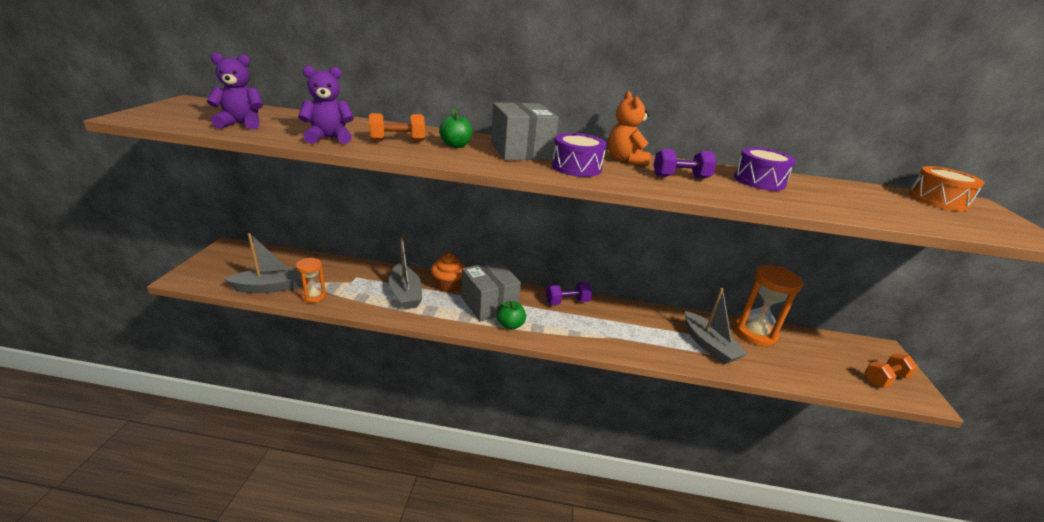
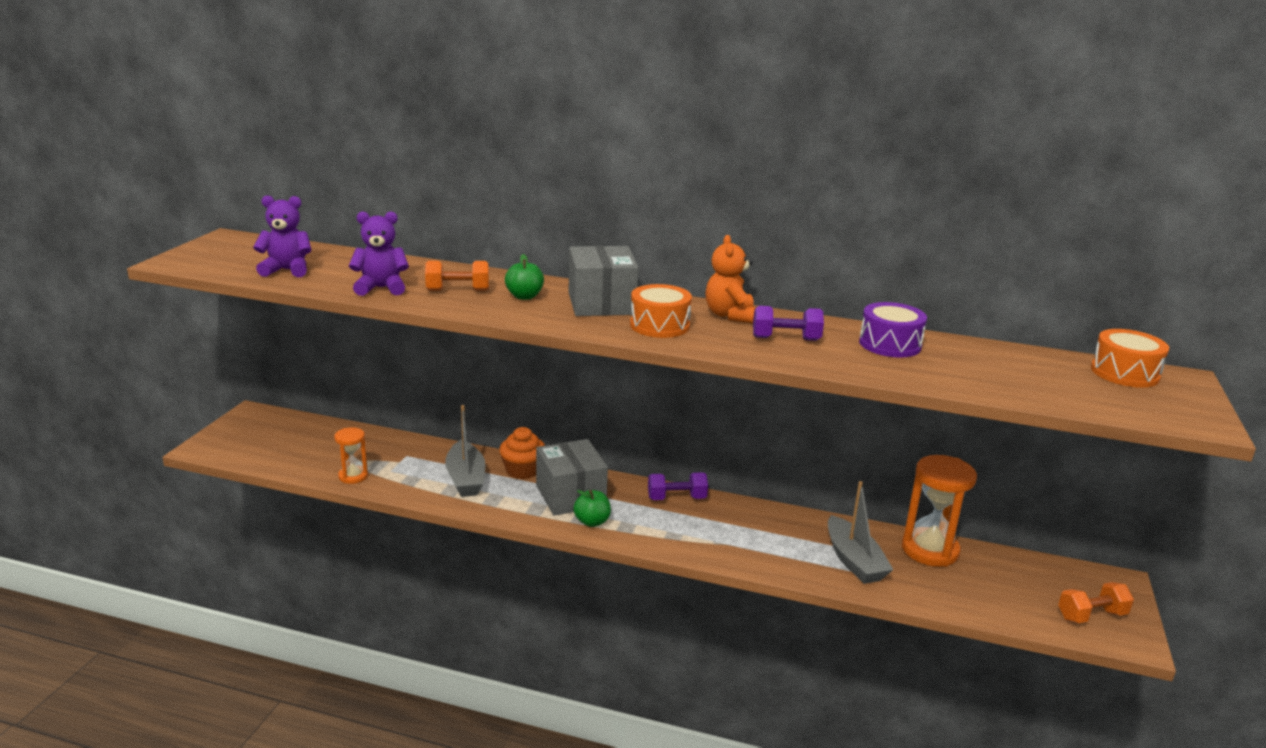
camera: 10 degrees right, 5 degrees down
(270, 287) = (302, 463): grey boat -> none
(576, 167) = (659, 325): purple drum -> orange drum

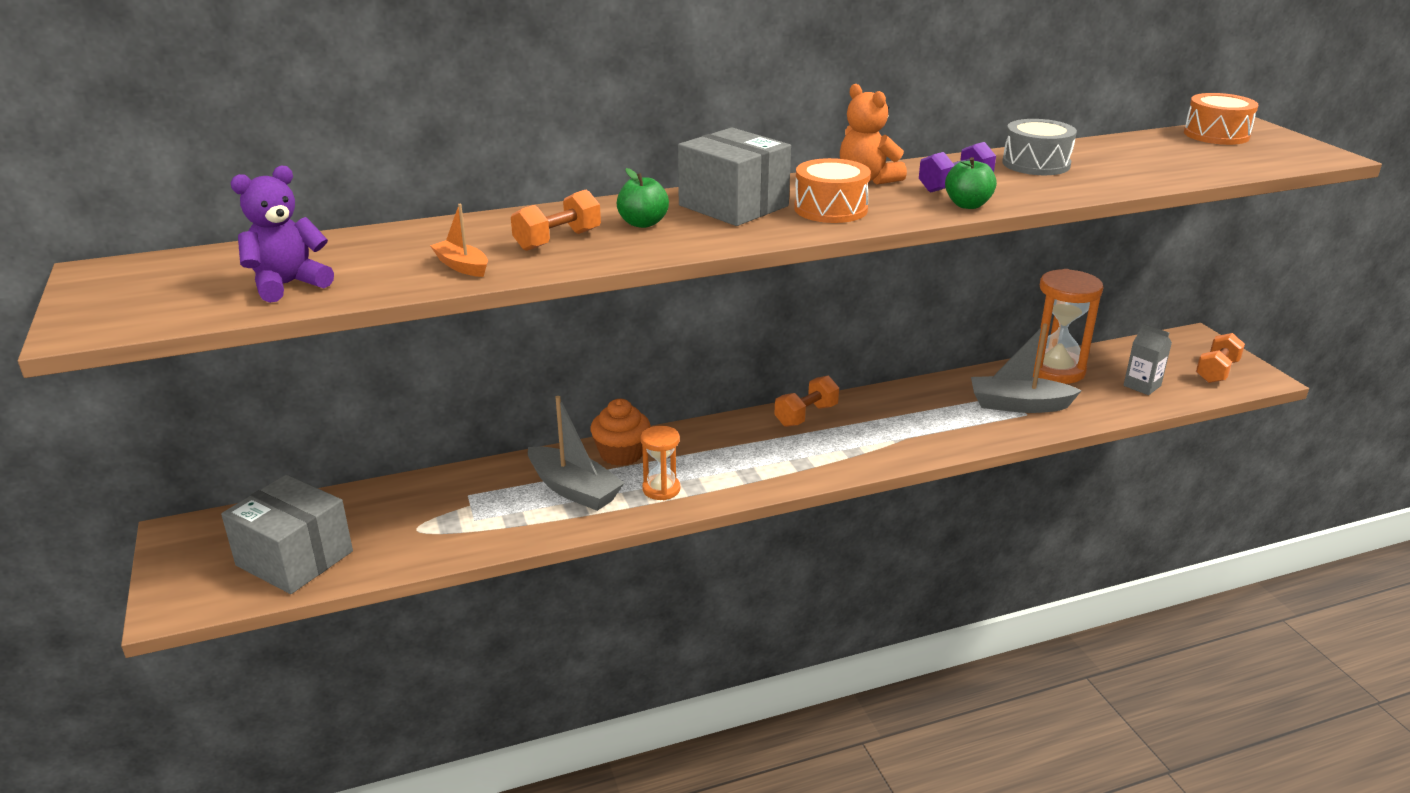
camera: 35 degrees left, 5 degrees up
(353, 476) = (437, 546): orange hourglass -> orange hourglass (661, 489)
(381, 288) = (462, 266): purple teddy bear -> orange boat
(570, 496) = (707, 458): grey box -> grey box (294, 558)
(592, 522) = (764, 473): green apple -> green apple (968, 205)
(676, 498) = (806, 415): purple dumbbell -> orange dumbbell
(854, 561) = (1018, 405): grey boat -> grey boat turned 150 degrees clockwise
(890, 344) = (1036, 164): purple drum -> grey drum
(993, 595) = (1142, 386): none -> grey carton

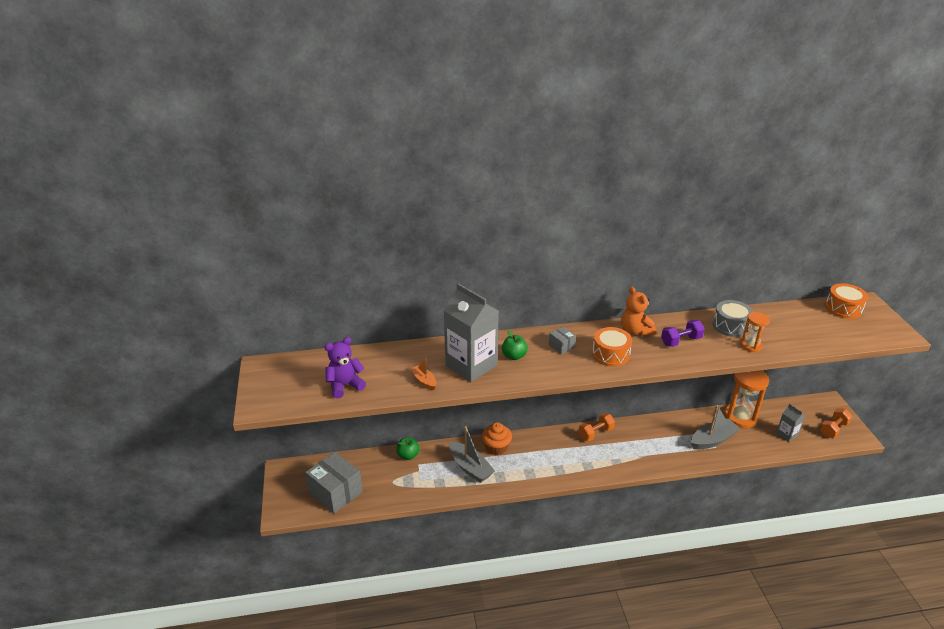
camera: 10 degrees right, 5 degrees up
(558, 240) = (471, 365): orange dumbbell -> grey carton
(661, 489) = (513, 473): orange hourglass -> orange hourglass (751, 346)
(733, 206) = (561, 346): grey box -> grey box, size x0.47
(968, 205) = (683, 358): green apple -> green apple (408, 455)
(1018, 405) = (712, 440): grey boat -> grey boat turned 135 degrees clockwise

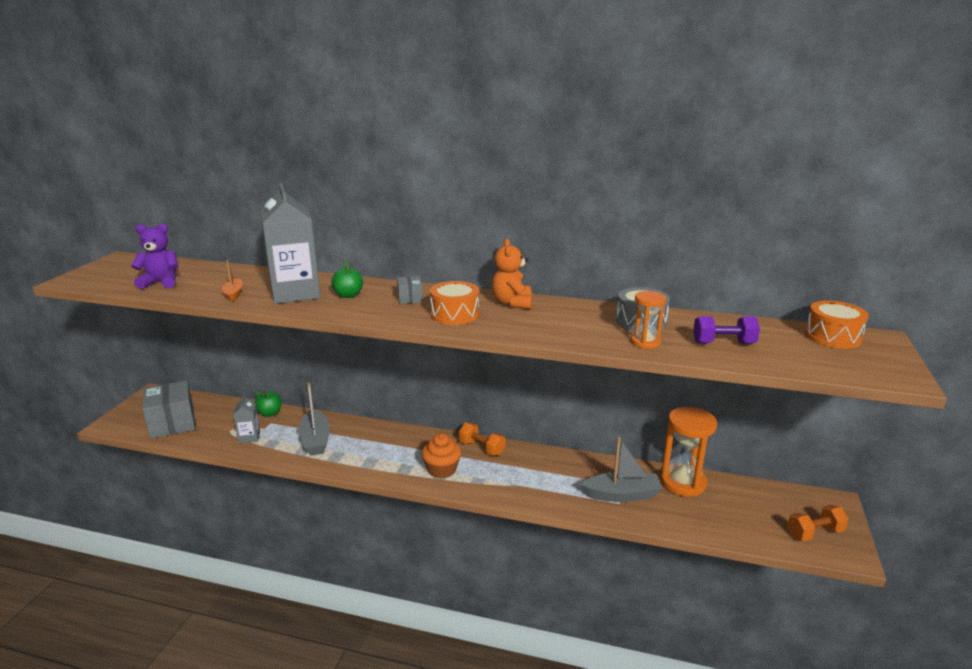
camera: 25 degrees right, 10 degrees down
(496, 447) = (361, 431): orange cupcake -> orange cupcake (442, 469)
(595, 433) = (481, 448): orange dumbbell -> orange dumbbell turned 45 degrees clockwise
(681, 341) = (556, 321): purple dumbbell -> purple dumbbell (723, 343)
(786, 434) = (734, 518): grey carton -> grey carton (249, 437)

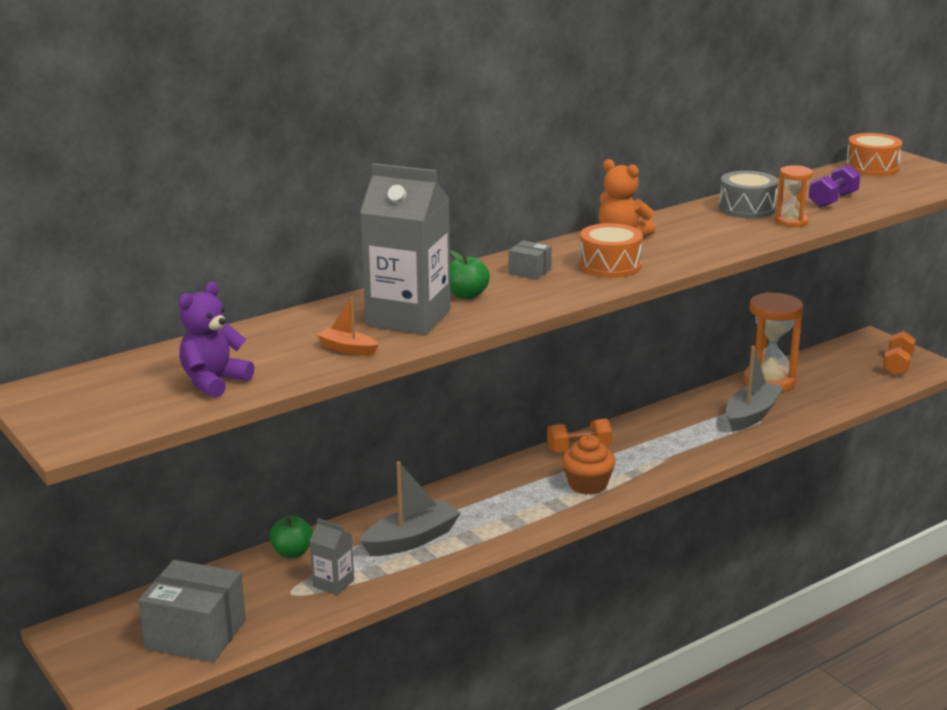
camera: 50 degrees left, 0 degrees up
(315, 440) = (411, 540): grey boat -> grey boat turned 60 degrees counterclockwise

